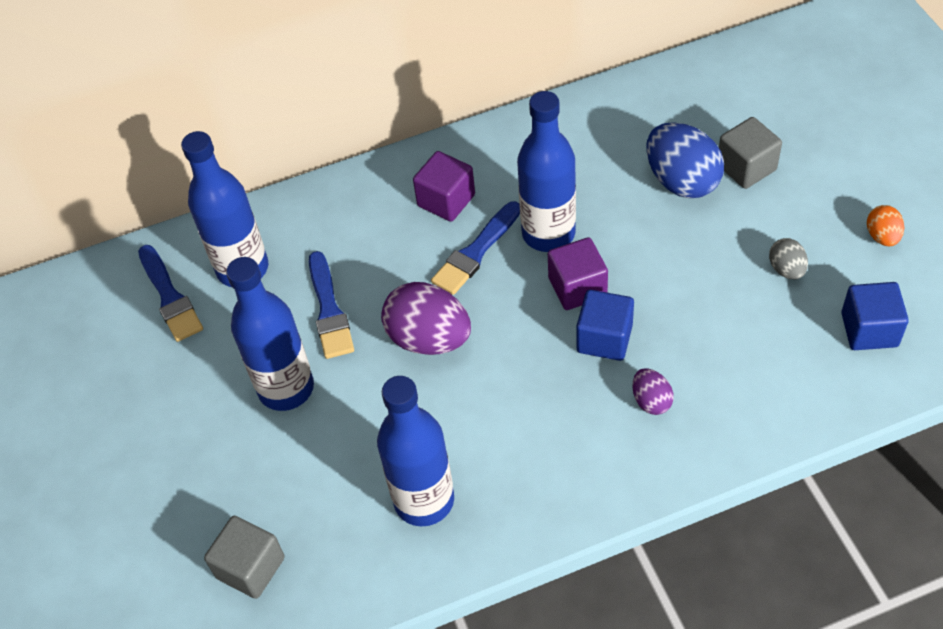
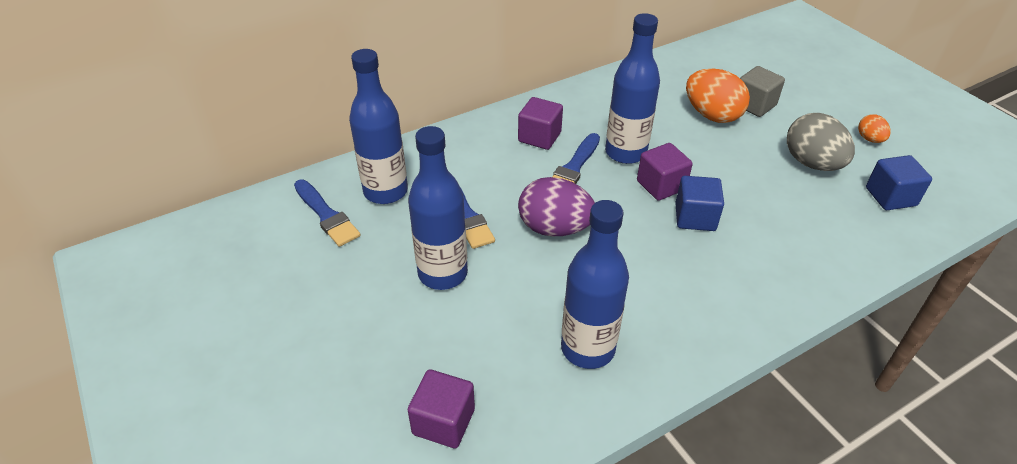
camera: 15 degrees left, 10 degrees down
(250, 568) = (443, 421): grey cube -> purple cube
(651, 401) = (749, 257): purple egg -> none
(682, 181) = (712, 115): blue egg -> orange egg
(786, 269) = (812, 163): grey egg -> grey egg, size x1.96

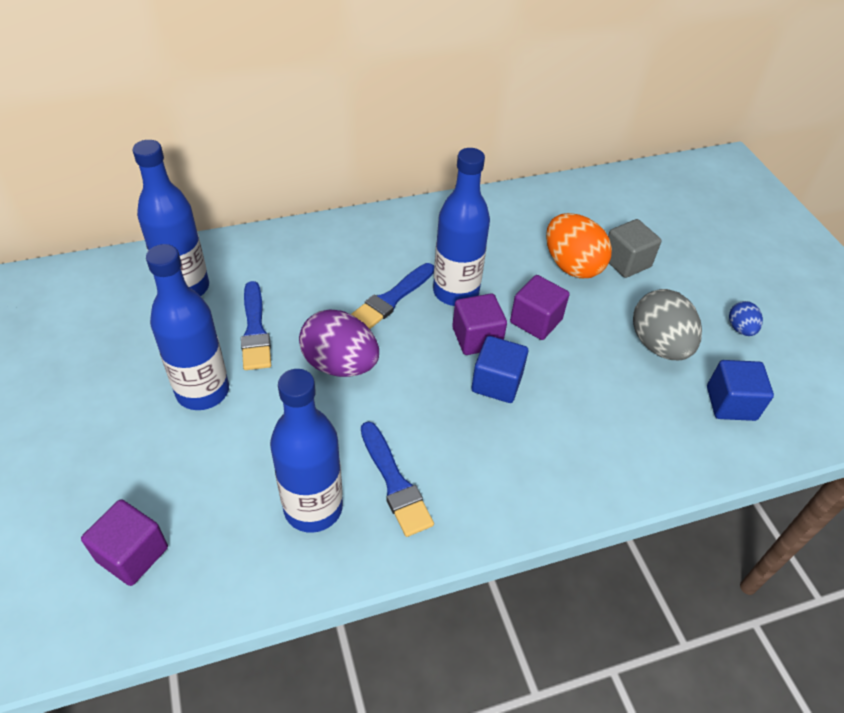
camera: 10 degrees right, 5 degrees up
(326, 215) = (116, 303): blue brush -> blue brush (395, 483)
(539, 137) = (371, 256): purple cube -> purple cube (536, 321)
(869, 139) = (740, 329): orange egg -> blue egg

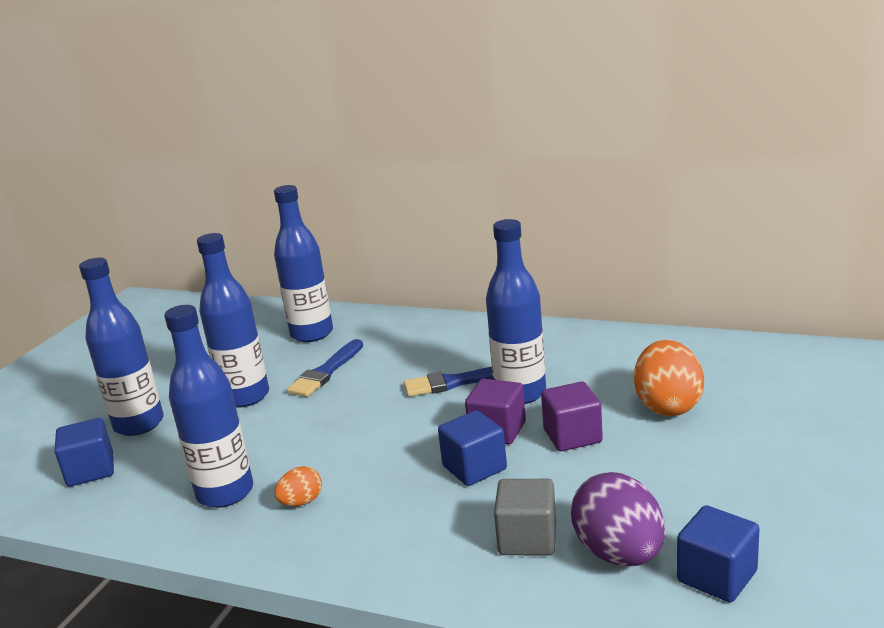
camera: 45 degrees right, 25 degrees down
(118, 474) = (139, 424): none -> blue bottle
(132, 554) = (91, 470): purple cube -> blue cube
(340, 364) = (359, 412): purple egg -> purple egg (619, 554)
(395, 483) = (301, 502): blue brush -> orange egg
(626, 262) = (738, 419): grey cube -> grey cube (527, 539)
(658, 345) = (688, 497): grey egg -> none
(740, 329) = (819, 517): blue egg -> none

